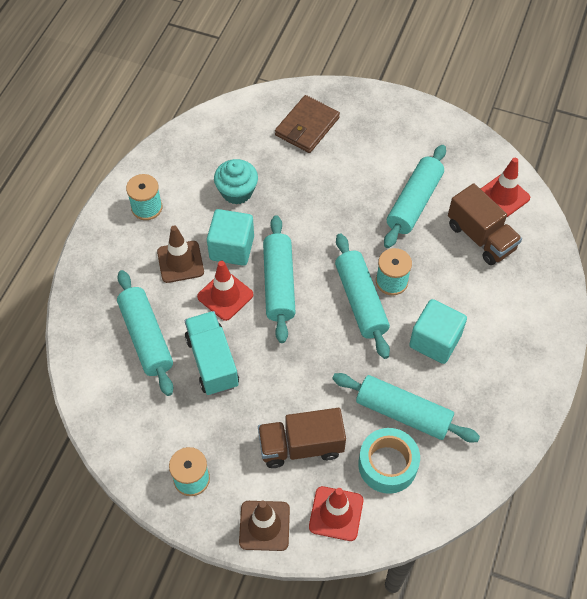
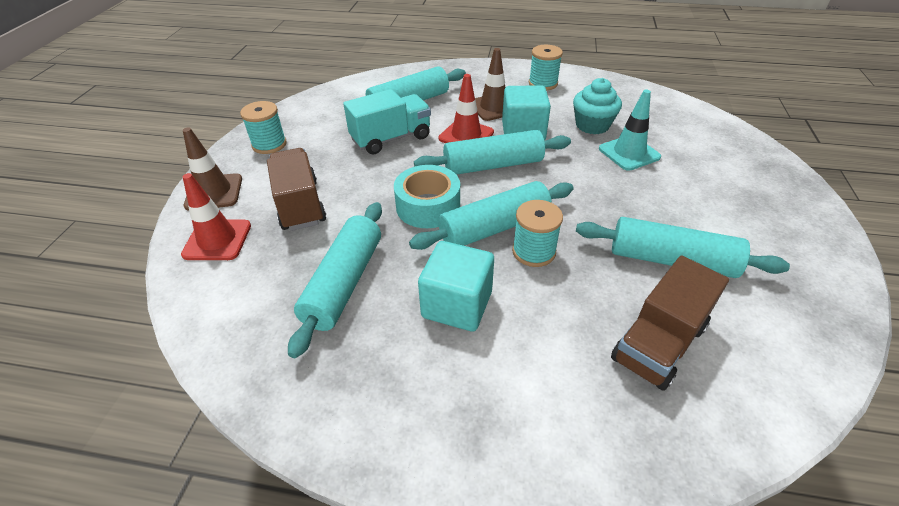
camera: 80 degrees right, 15 degrees down
(286, 180) = (629, 153): none -> turquoise traffic cone
(307, 126) = (715, 157): brown wallet -> none
(387, 465) = (273, 276): turquoise tape -> turquoise tape (428, 206)
(503, 196) = (760, 368): red traffic cone -> none

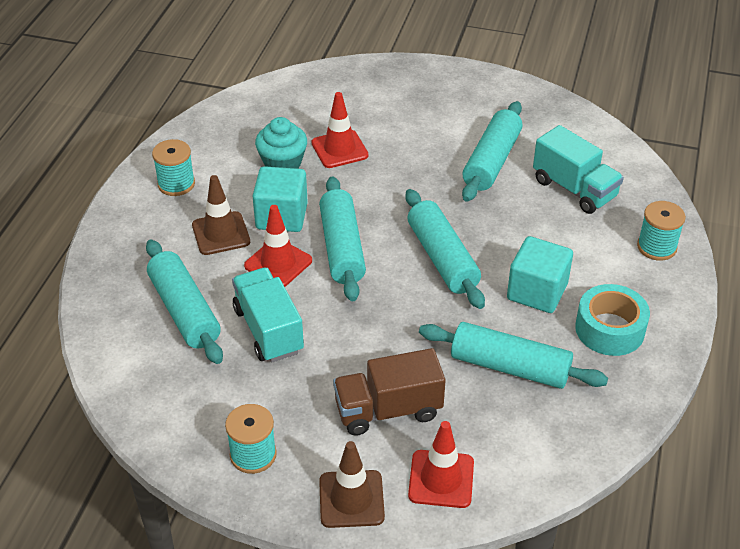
camera: 85 degrees left, 0 degrees up
(428, 206) = (404, 303): turquoise tape -> turquoise tape (609, 329)
(533, 251) = (476, 237): turquoise spool -> turquoise spool (656, 247)
(629, 153) = (339, 149): turquoise traffic cone -> red traffic cone
(658, 343) = (574, 189): brown truck -> turquoise truck

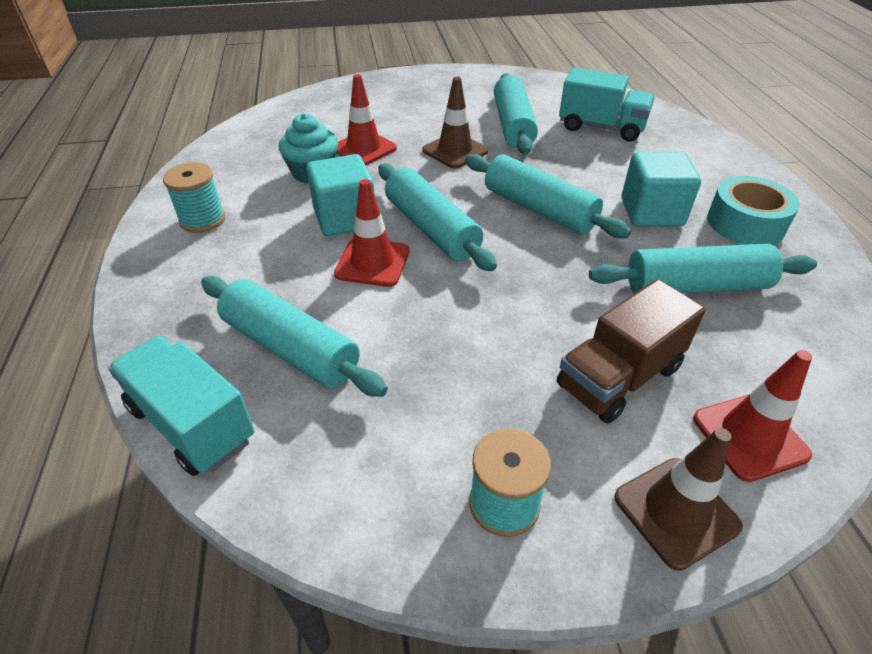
camera: 25 degrees left, 0 degrees up
(221, 233) = (285, 252): brown traffic cone -> brown traffic cone (455, 151)
(268, 330) = (411, 335): turquoise truck -> turquoise truck (192, 423)
(656, 247) = (710, 150): turquoise spool -> none

